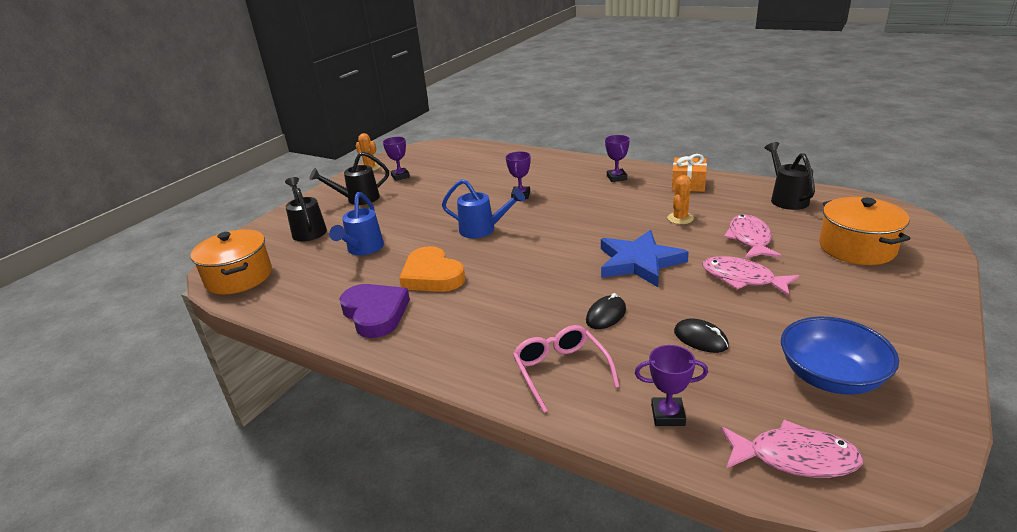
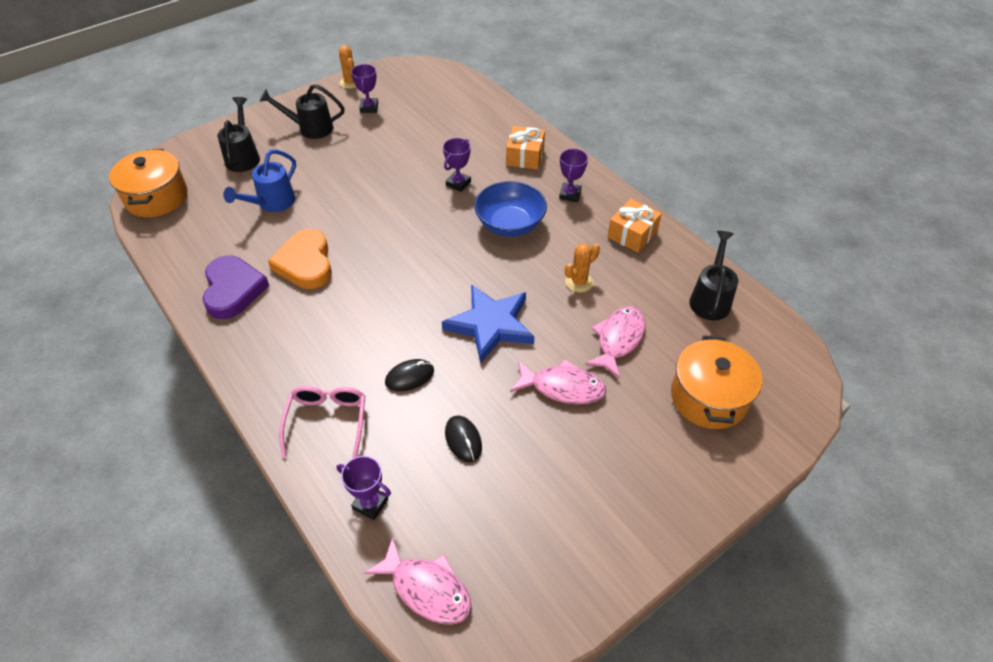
camera: 20 degrees right, 20 degrees up
(482, 230) = (388, 220): blue watering can -> none
(558, 168) = (525, 156): none -> orange gift
(742, 279) = (562, 387): pink fish -> pink fish turned 135 degrees clockwise
(830, 377) = (529, 530): blue bowl -> blue bowl (510, 224)

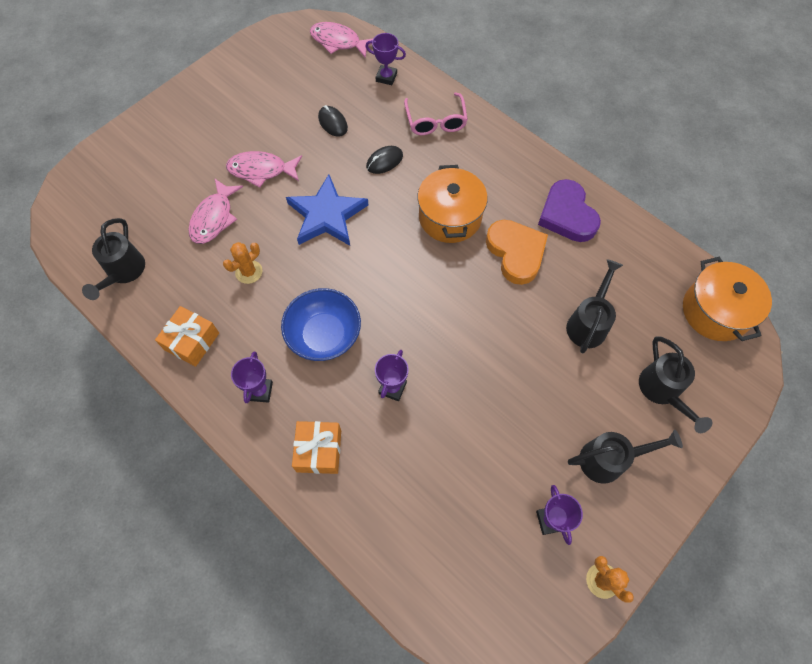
camera: 170 degrees right, 15 degrees up
(272, 203) = (588, 323): blue watering can -> black watering can
(709, 397) = (144, 179): orange pot -> orange pot (450, 217)

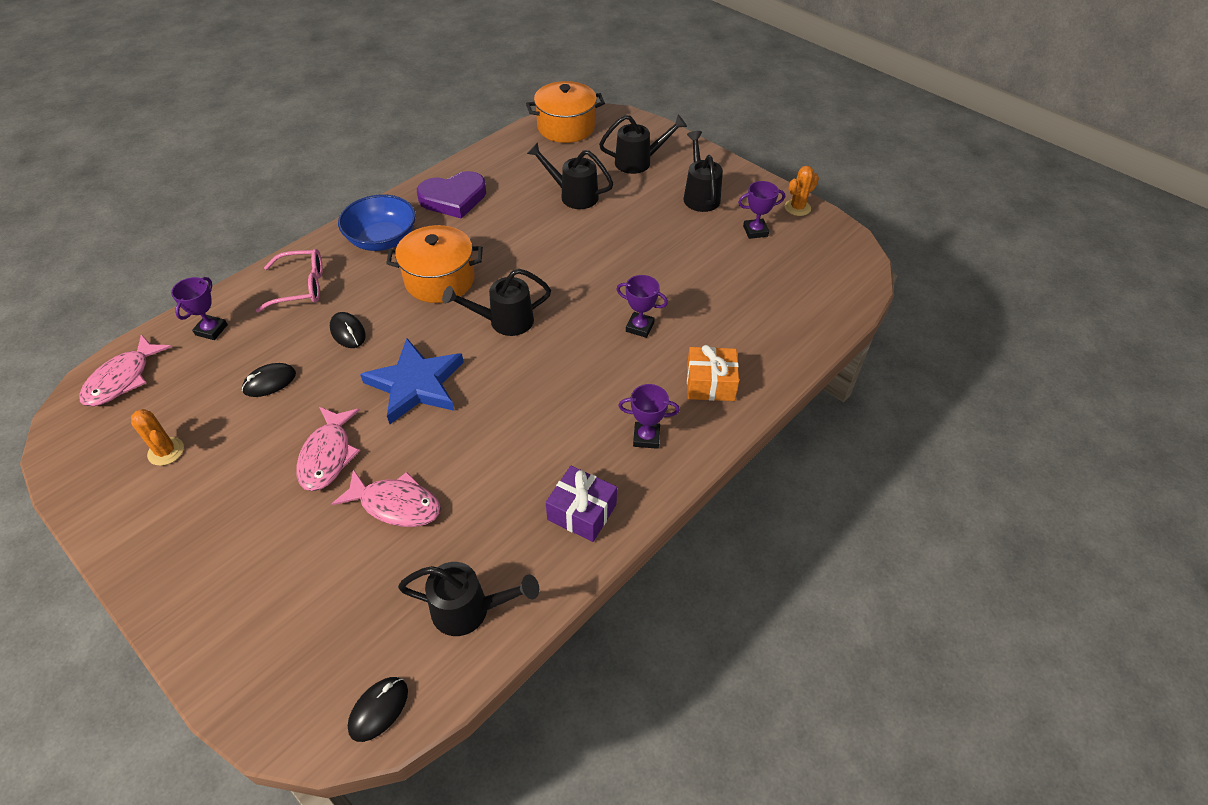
camera: 90 degrees left, 15 degrees down
(67, 230) = (378, 709): none -> black mouse
(192, 341) = (582, 512): orange gift -> purple gift
(249, 272) = (487, 459): orange cactus -> orange cactus (166, 451)
(324, 335) = (577, 383): blue bowl -> blue bowl (382, 240)
(398, 272) = (504, 321): none -> black watering can
(516, 253) = (492, 235): orange heart -> none

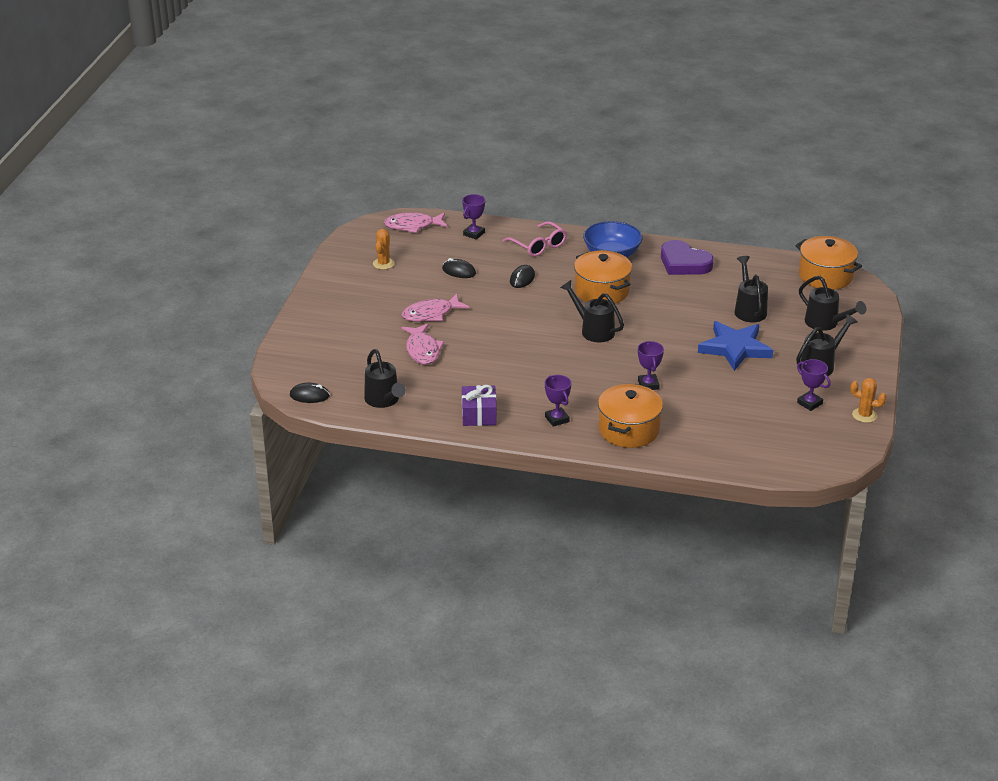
camera: 60 degrees right, 15 degrees down
(211, 330) = (474, 234): purple trophy -> purple trophy turned 45 degrees counterclockwise
(416, 384) = (509, 320): blue star -> blue star (735, 348)
(710, 383) = (629, 430): orange gift -> orange pot

